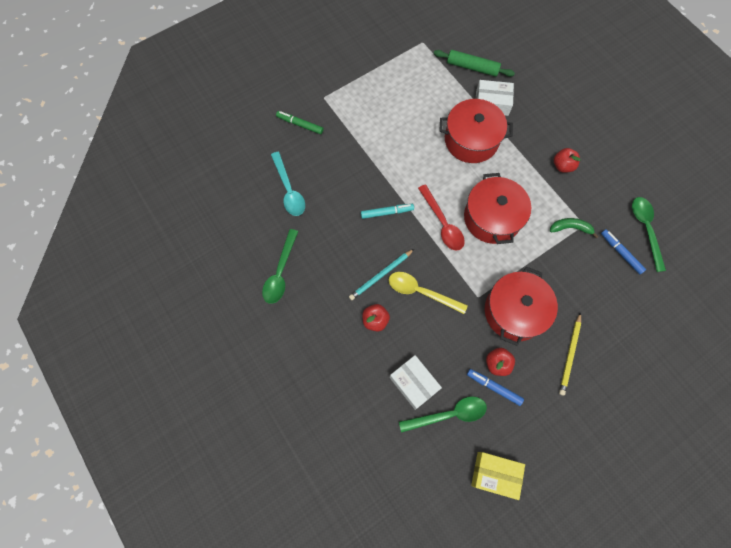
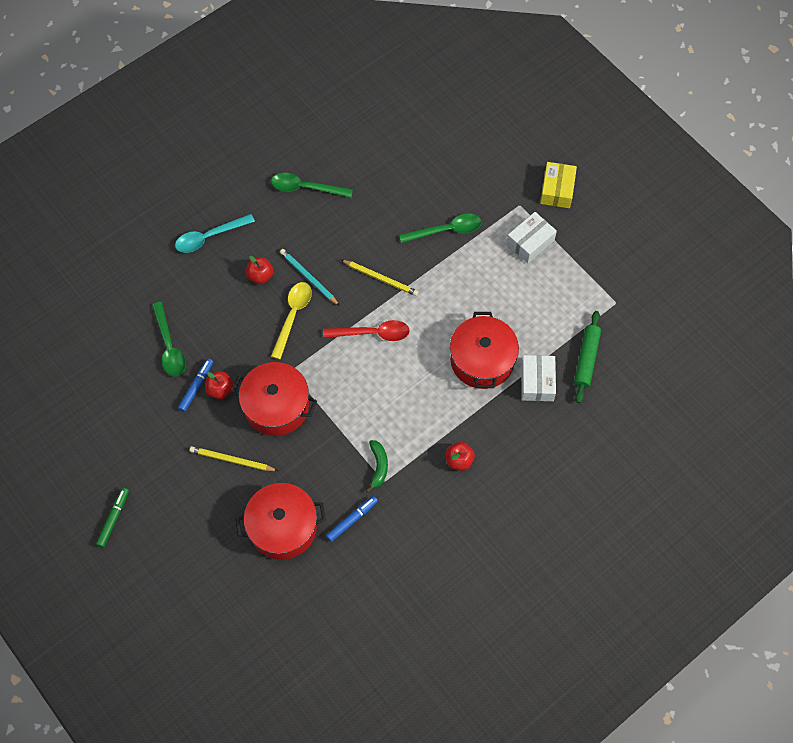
camera: 85 degrees right, 5 degrees down
(289, 190) = (398, 184): turquoise spoon -> turquoise spoon (209, 237)
(300, 124) = (480, 186): green marker -> green marker (113, 518)
(387, 212) = (381, 278): turquoise marker -> yellow pencil
(414, 383) = (198, 314): white box -> white box (530, 242)
(442, 223) = (372, 333): red spoon -> red spoon turned 150 degrees counterclockwise
(492, 218) = (384, 383): red pot -> red pot (283, 527)
(495, 474) = (114, 388): yellow box -> yellow box (557, 190)
(645, 229) = (384, 550): green spoon -> green spoon (446, 230)

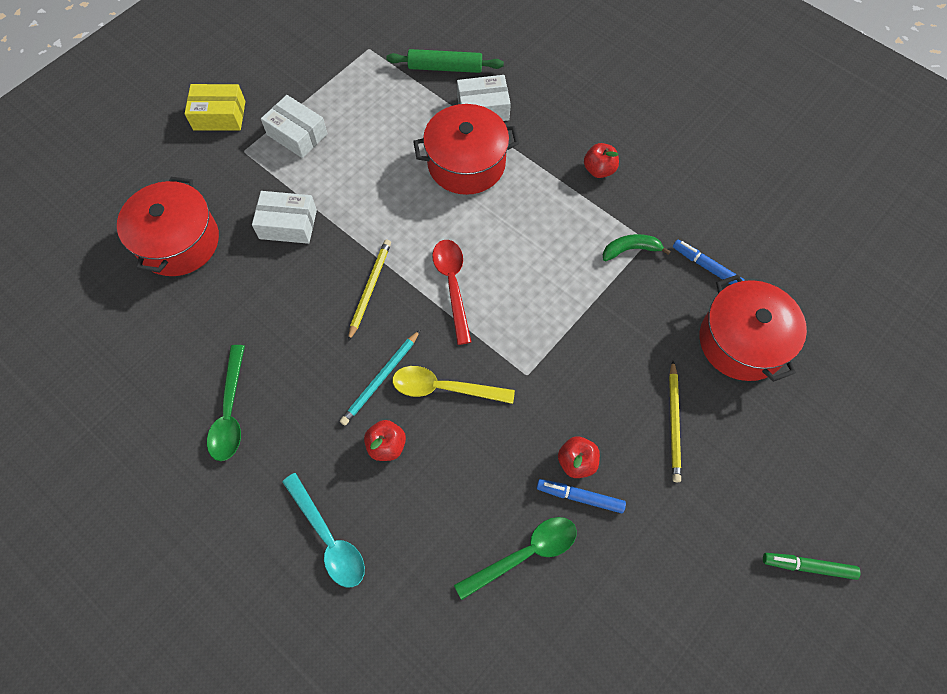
camera: 100 degrees left, 0 degrees up
(276, 406) = (582, 382): red pot -> red pot (178, 242)
(446, 230) = (288, 224): green spoon -> white box

